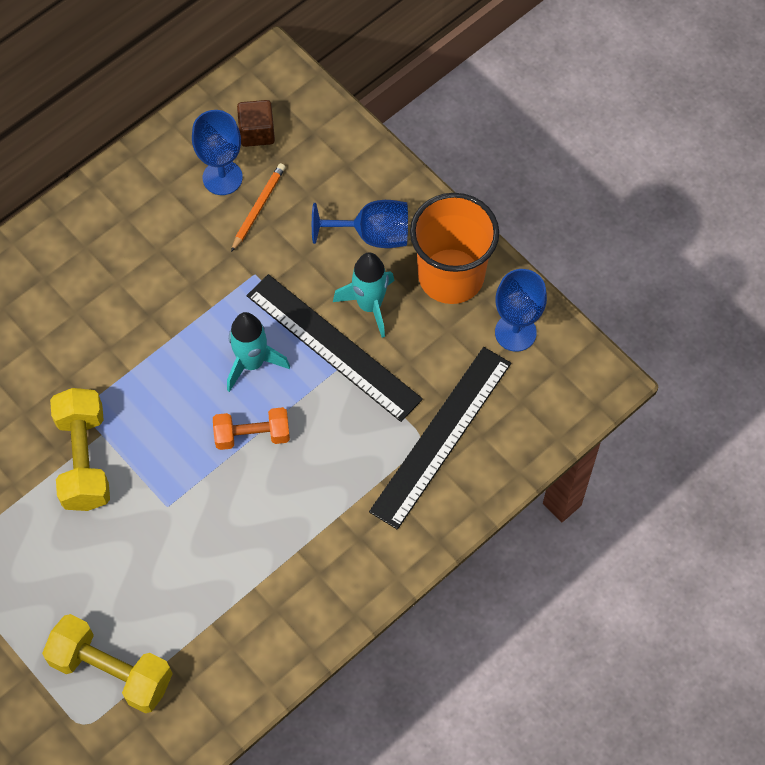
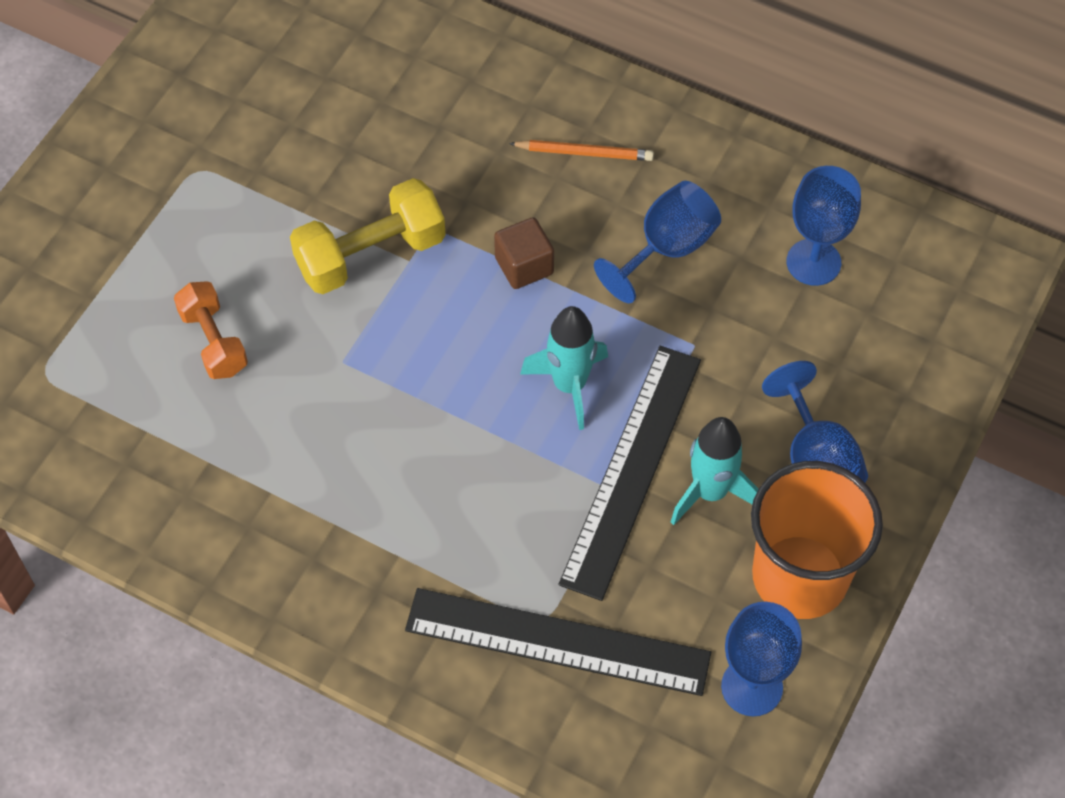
camera: 70 degrees right, 5 degrees down
(111, 671) = (117, 378): yellow dumbbell -> none
(170, 263) = (667, 249): none -> blue goblet
(252, 435) = (471, 420): orange dumbbell -> orange dumbbell (214, 341)
(257, 132) = (898, 277): brown cube -> brown cube (524, 266)
(258, 207) = (790, 316): orange pencil -> orange pencil (584, 153)

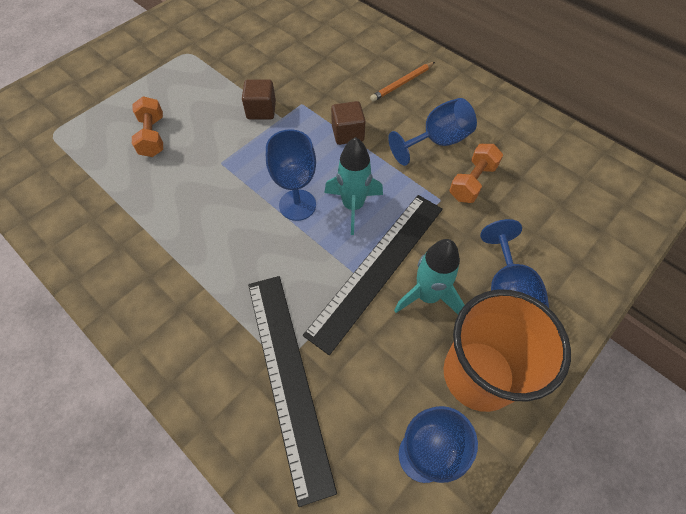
camera: 15 degrees right, 0 degrees up
(370, 255) = (261, 110): yellow dumbbell -> brown cube
(557, 642) = (288, 378): black ruler -> black ruler turned 45 degrees clockwise
(584, 153) = (402, 83): orange pencil -> orange pencil turned 120 degrees clockwise
(735, 306) = (472, 182): none -> orange dumbbell
(813, 262) = (529, 167): blue goblet -> blue goblet (297, 205)

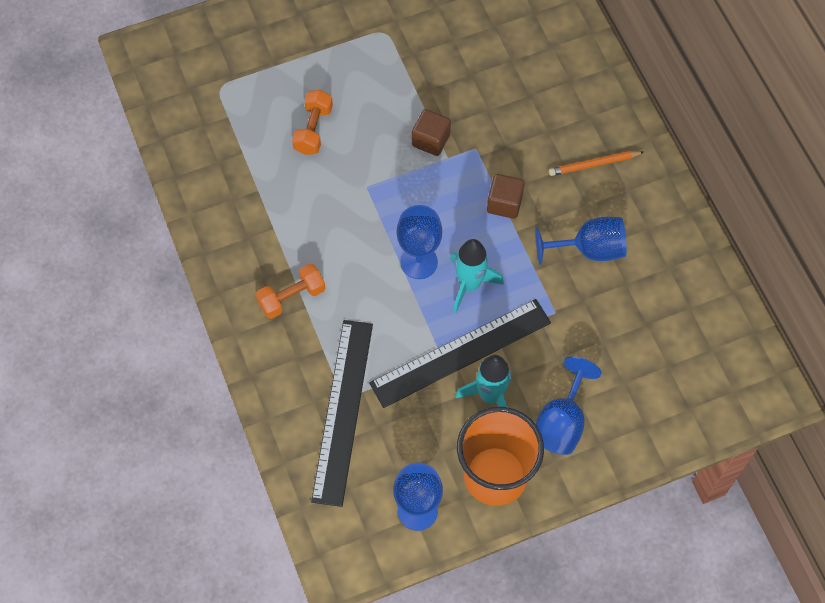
camera: 25 degrees right, 5 degrees up
(472, 182) = (597, 307): orange dumbbell -> orange dumbbell (291, 297)

